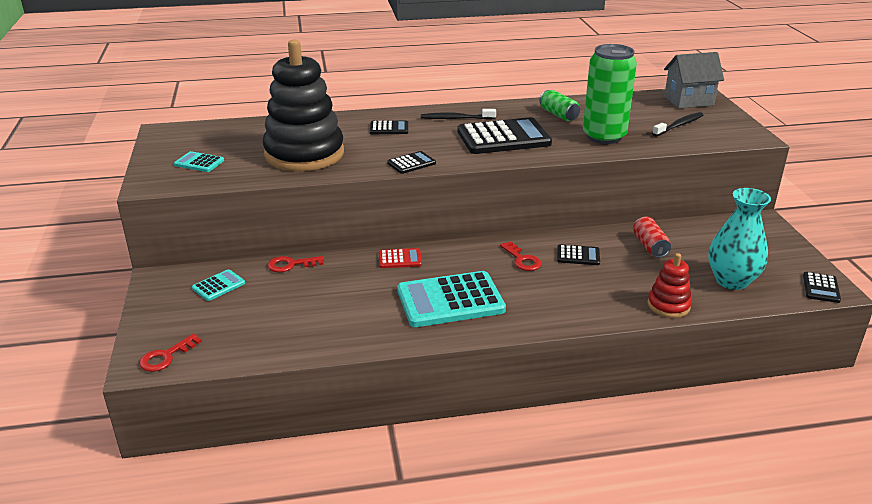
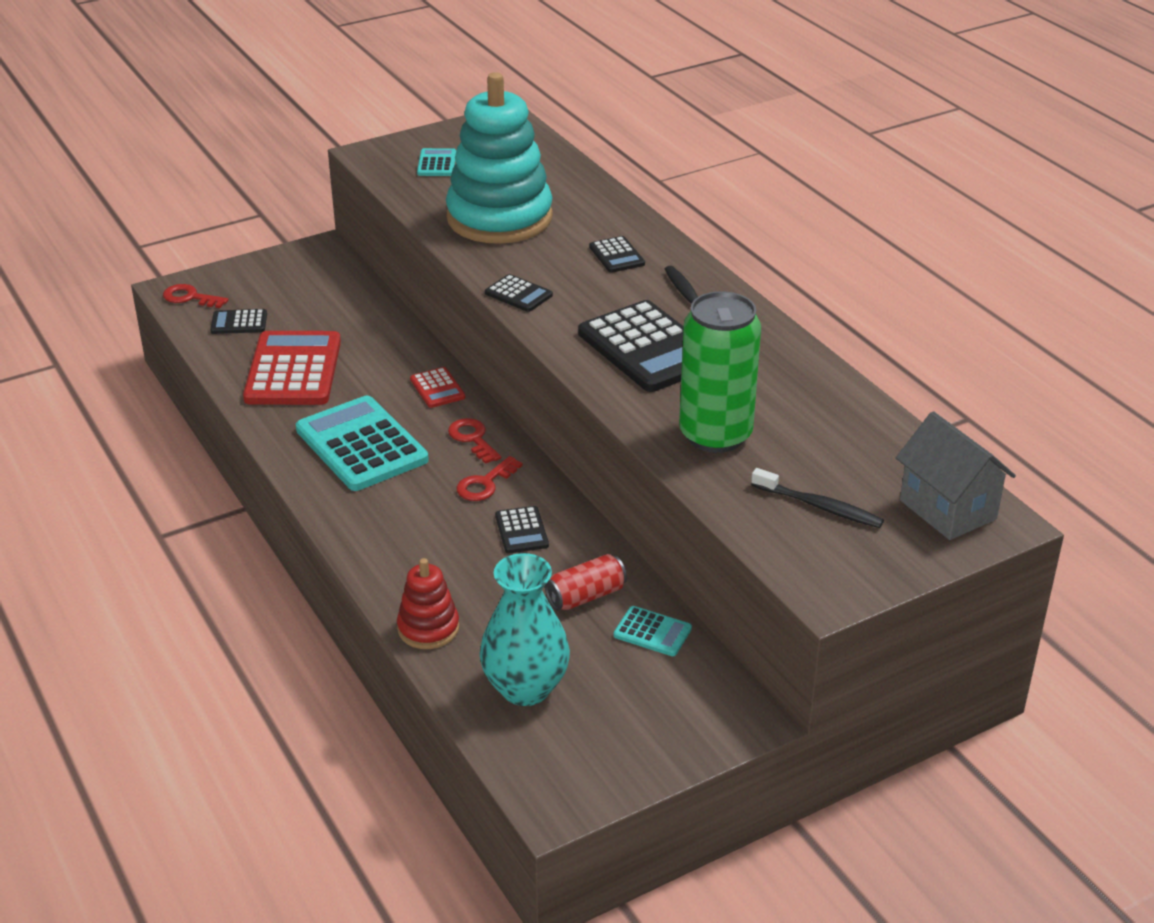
camera: 70 degrees right, 5 degrees up
(218, 286) = (323, 287): turquoise calculator -> turquoise calculator (652, 632)
(291, 265) = (387, 318): red key -> red key (473, 439)
(304, 154) = (499, 218): black stacking toy -> turquoise stacking toy
(328, 317) = (293, 370): none -> red calculator
(558, 115) = (772, 382): green can -> none
(821, 288) = (551, 790): black calculator -> black calculator (239, 323)

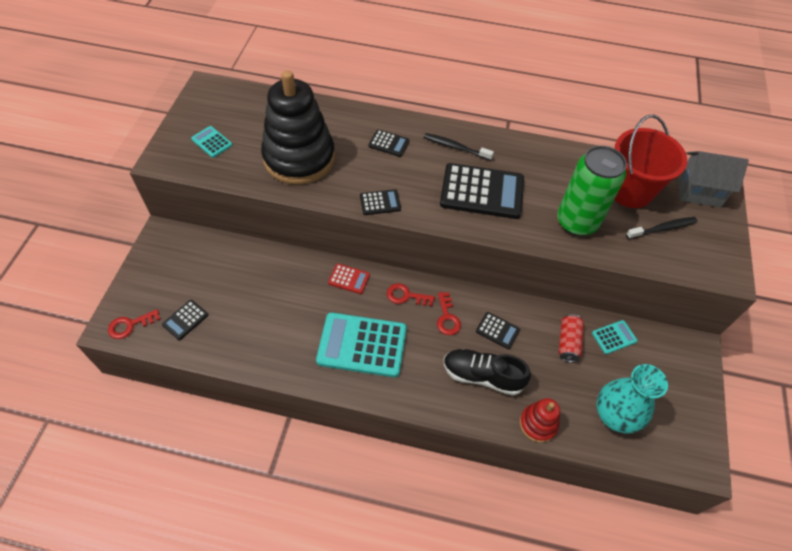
camera: 50 degrees left, 20 degrees up
(293, 370) = (261, 327): red calculator -> none
(439, 552) = (482, 376): none -> black shoe
(499, 218) = (299, 158): turquoise stacking toy -> black stacking toy
(844, 453) = (630, 191): none -> red bucket

